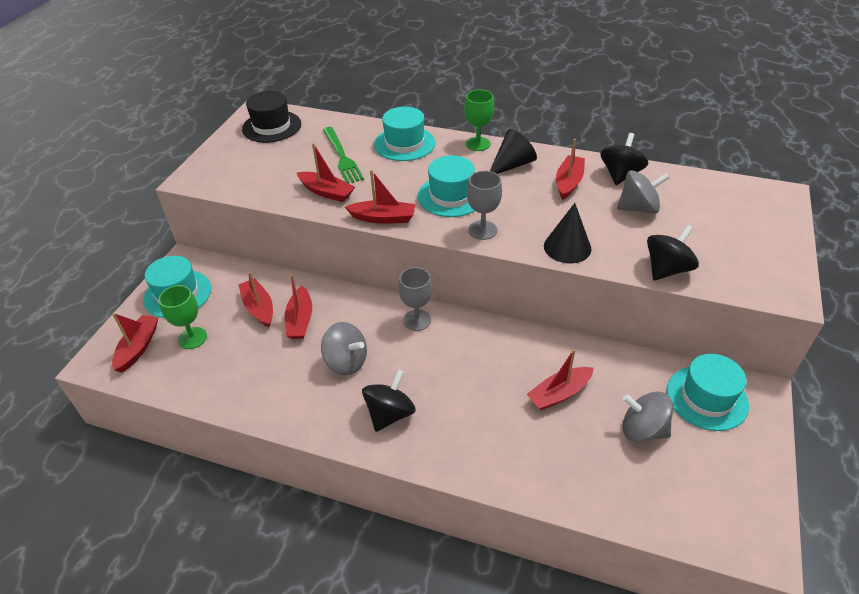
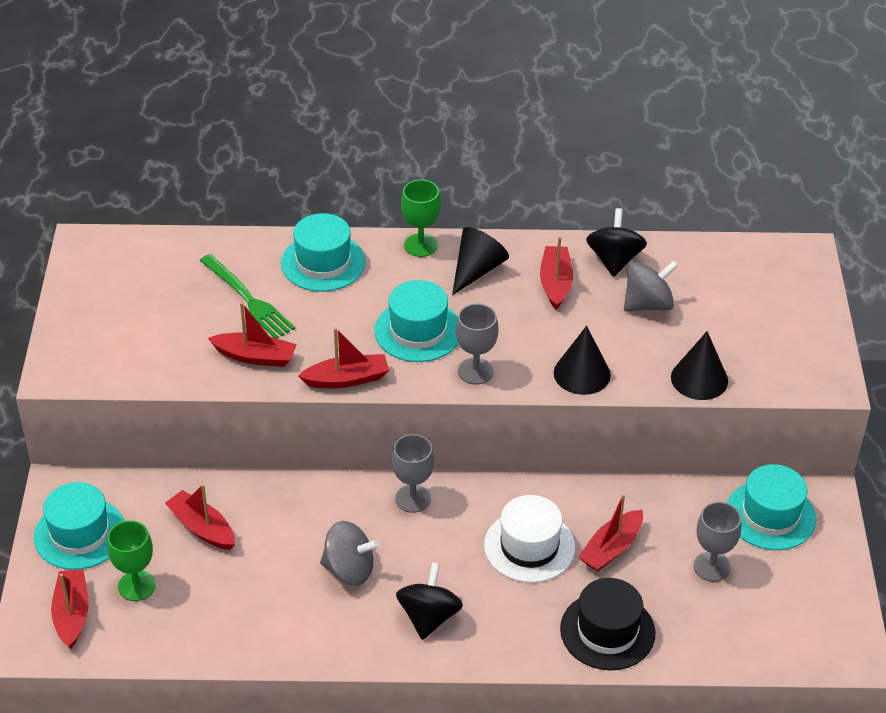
camera: 20 degrees left, 0 degrees up
(271, 126) = (121, 268): black hat -> black hat (607, 631)
(300, 320) = (265, 532): red boat -> none
(492, 376) = (529, 546): none -> white hat
(642, 430) = (711, 567): grey spinning top -> grey goblet
(667, 269) = (699, 379): black spinning top -> black cone

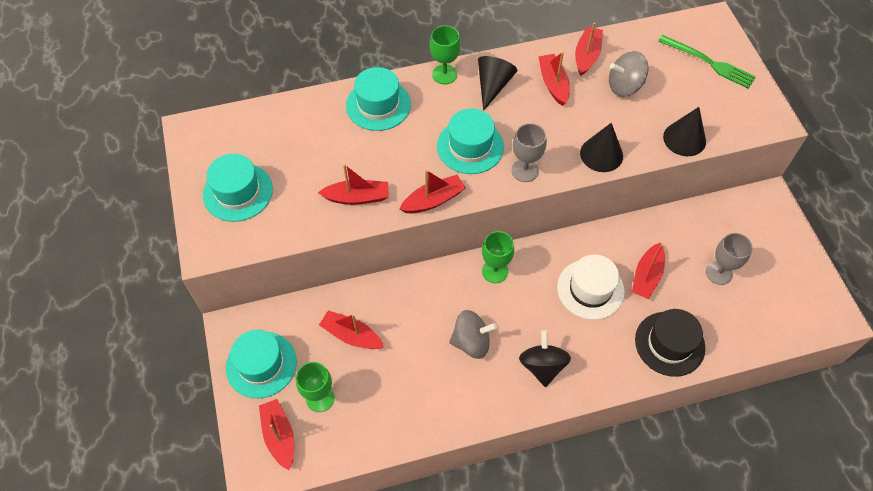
camera: 15 degrees left, 15 degrees up
(248, 299) = (333, 149): green fork -> green fork (709, 63)
(413, 498) = (495, 271): grey goblet -> green goblet
(614, 260) = (586, 55): black spinning top -> red boat
(648, 304) = (624, 86): grey spinning top -> grey spinning top turned 150 degrees counterclockwise
(770, 515) = (741, 222): turquoise hat -> turquoise hat (238, 192)

